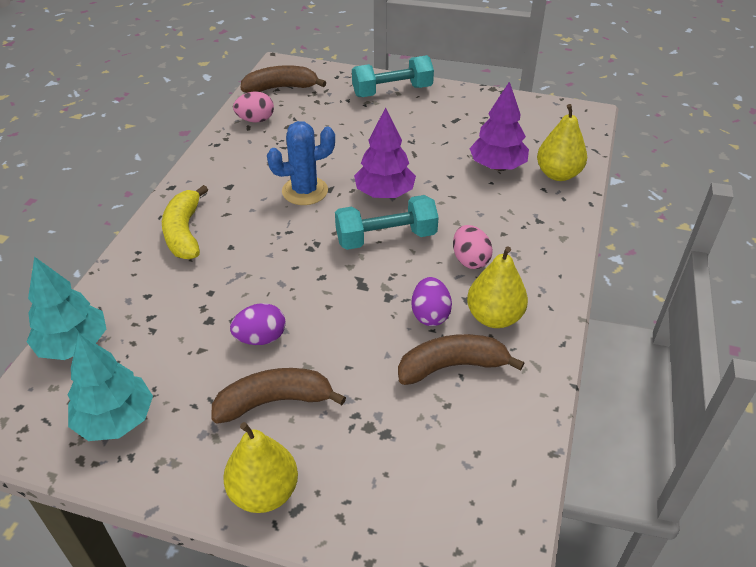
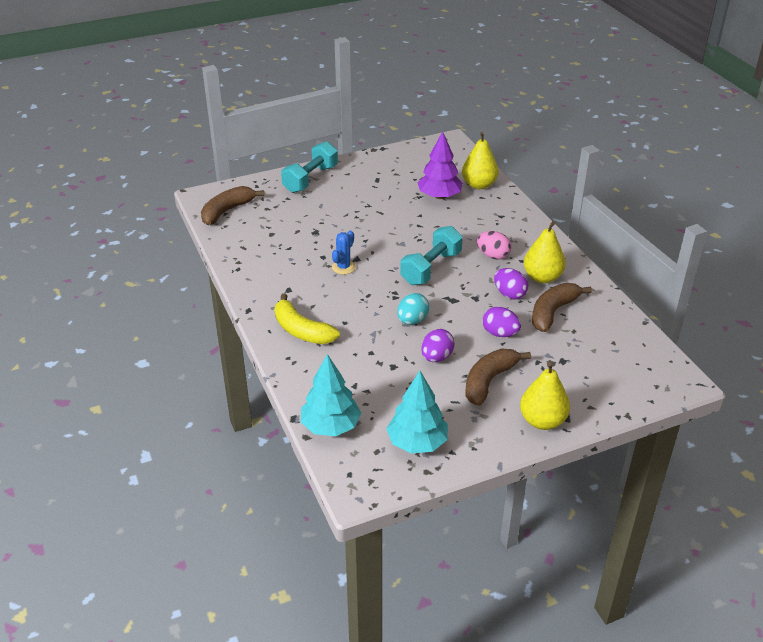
camera: 40 degrees left, 5 degrees down
(255, 120) = (242, 240): pink egg -> none
(292, 283) = (412, 320): none -> turquoise egg
(305, 191) = (343, 267): blue cactus -> blue cactus, size x0.64
(359, 354) = (500, 333): none -> purple egg
(384, 193) = (395, 244): purple tree -> none

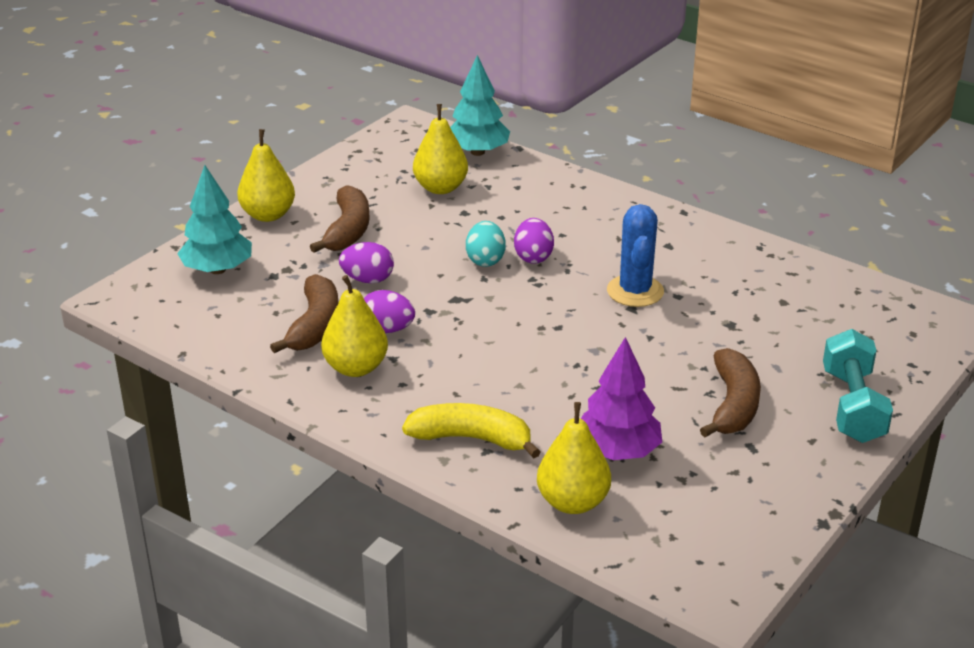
camera: 150 degrees right, 5 degrees down
(227, 211) = (888, 311): brown banana -> brown banana (733, 405)
(302, 330) = (599, 212): yellow banana -> yellow banana (471, 438)
(343, 267) = (635, 291): blue cactus -> blue cactus, size x1.57
(391, 397) = (440, 188): none -> yellow pear
(417, 442) = (384, 164): turquoise tree -> turquoise tree (218, 269)
(431, 268) = (520, 328): turquoise dumbbell -> none
(436, 357) = (424, 234): purple egg -> purple egg (533, 257)
(493, 255) = (449, 376): pink egg -> none

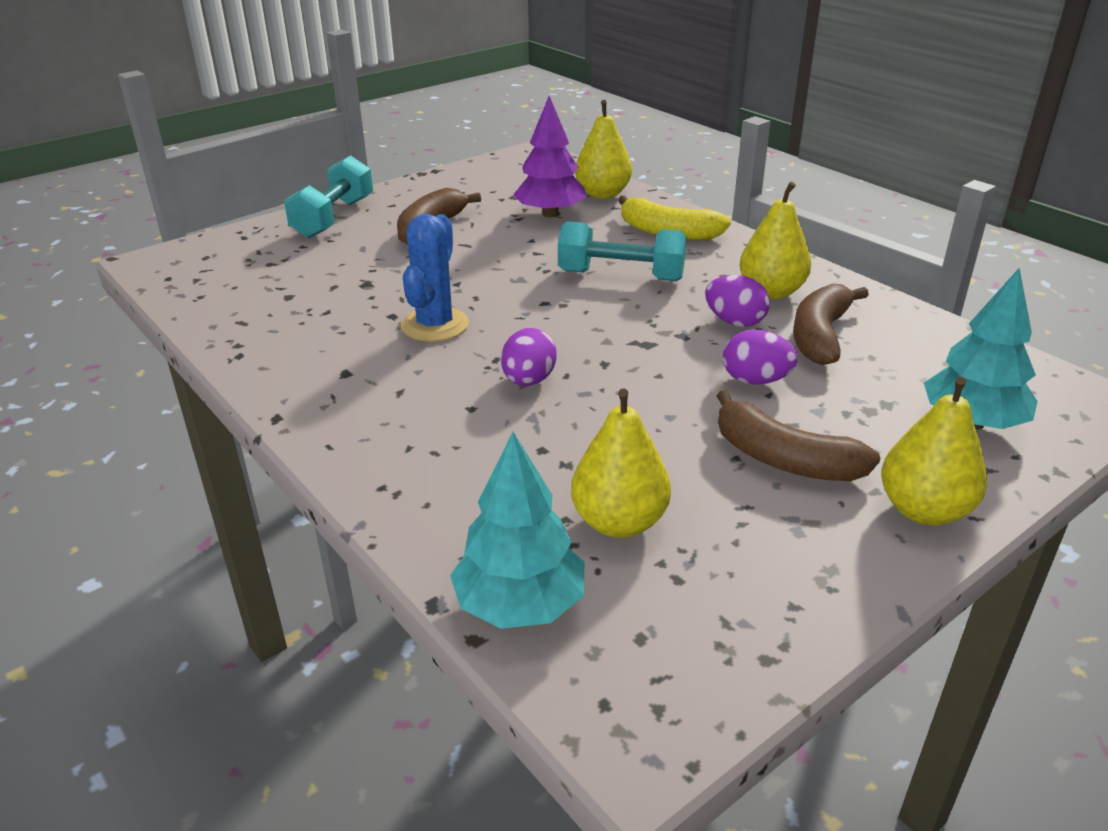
camera: 165 degrees left, 0 degrees up
(348, 230) = (784, 459): brown banana -> brown banana turned 75 degrees counterclockwise
(485, 260) = (593, 385): turquoise egg -> none
(501, 367) = (621, 276): none -> turquoise dumbbell

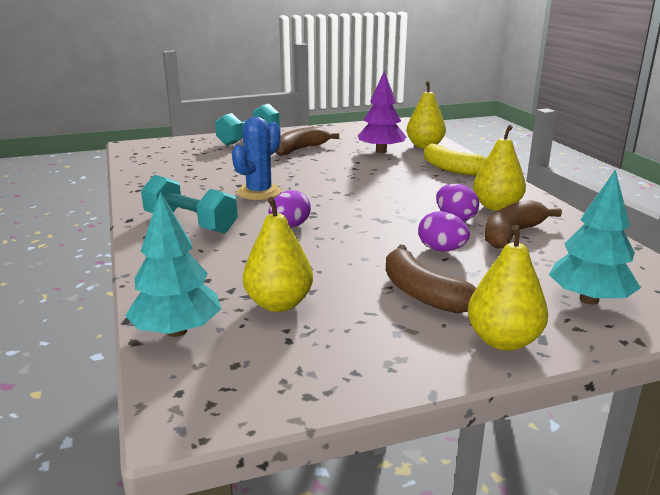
camera: 20 degrees right, 10 degrees down
(621, 276) = (398, 185): turquoise dumbbell -> turquoise dumbbell (190, 223)

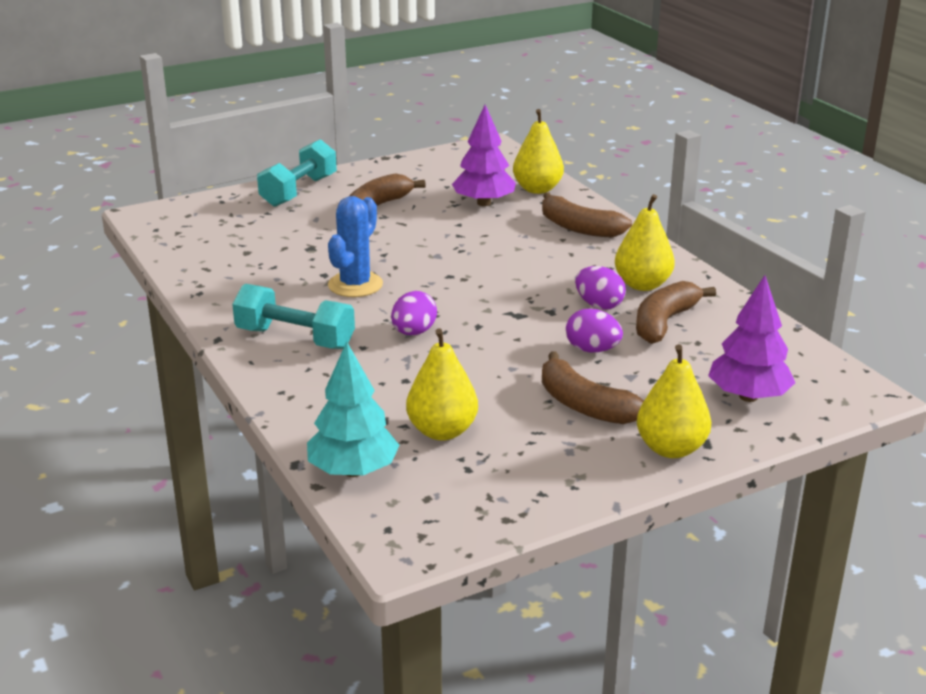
camera: 10 degrees left, 5 degrees up
(451, 169) = (579, 228): yellow banana -> brown banana
(589, 299) = (748, 396): turquoise tree -> purple tree

